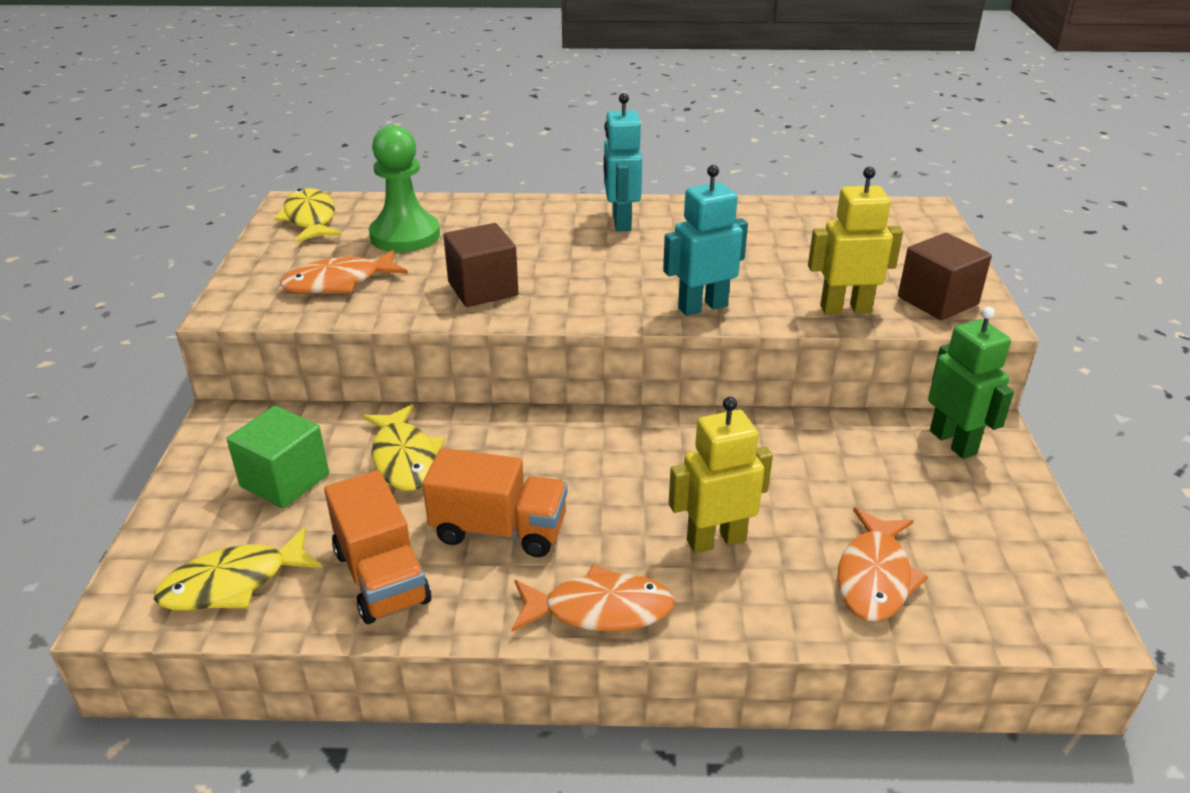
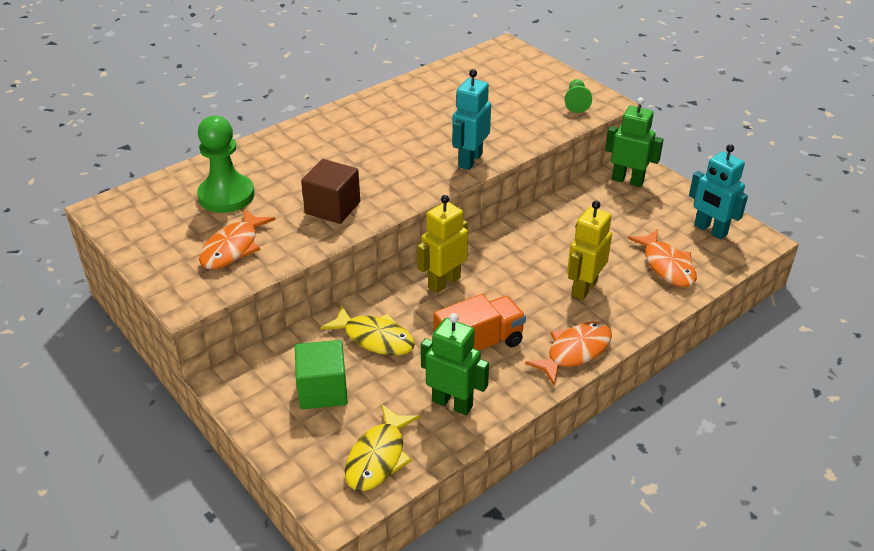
camera: 40 degrees left, 5 degrees up
(310, 219) = (137, 214): yellow fish -> none
(381, 576) = (452, 403): orange truck -> green robot
(621, 222) = (351, 125): turquoise robot -> turquoise robot (710, 230)
(845, 309) = (540, 128): yellow robot -> yellow robot (444, 282)
(937, 301) = (576, 103): brown cube -> green pawn

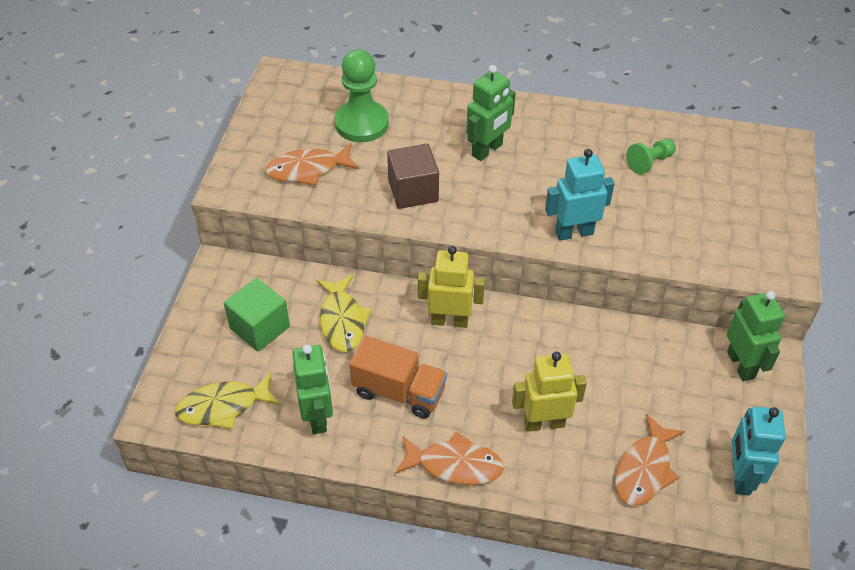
camera: 50 degrees right, 10 degrees up
(343, 154) = (487, 150): none -> green robot
(576, 103) = (758, 251): green pawn -> green pawn (649, 162)

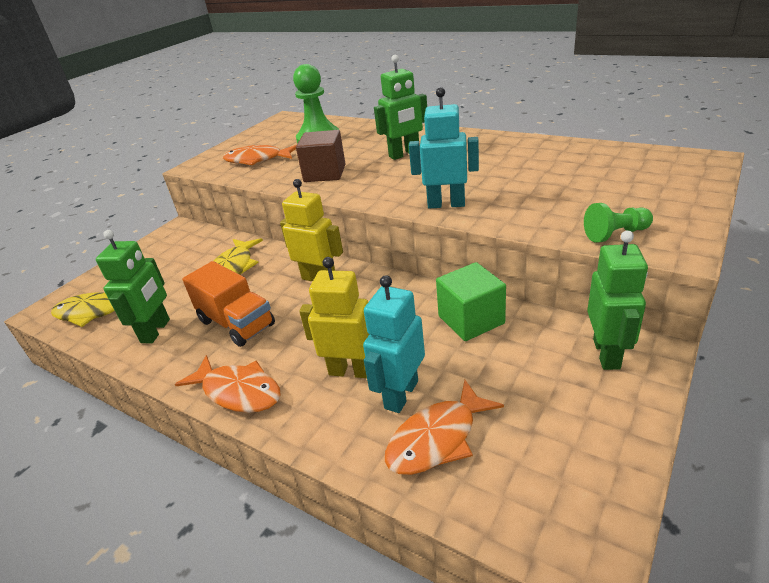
camera: 25 degrees right, 15 degrees down
(260, 327) = (170, 266): green cube -> green cube (471, 320)
(649, 162) = (550, 165): green pawn -> green pawn (615, 234)
(740, 477) = (561, 474): turquoise robot -> turquoise robot (401, 394)

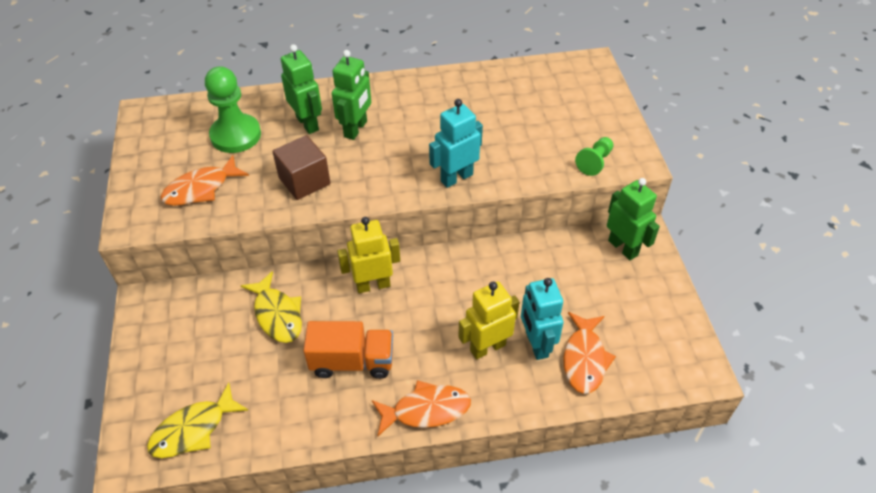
camera: 45 degrees left, 15 degrees up
(156, 331) = (287, 409): green robot -> green robot (307, 123)
(471, 320) = (525, 264): green cube -> none

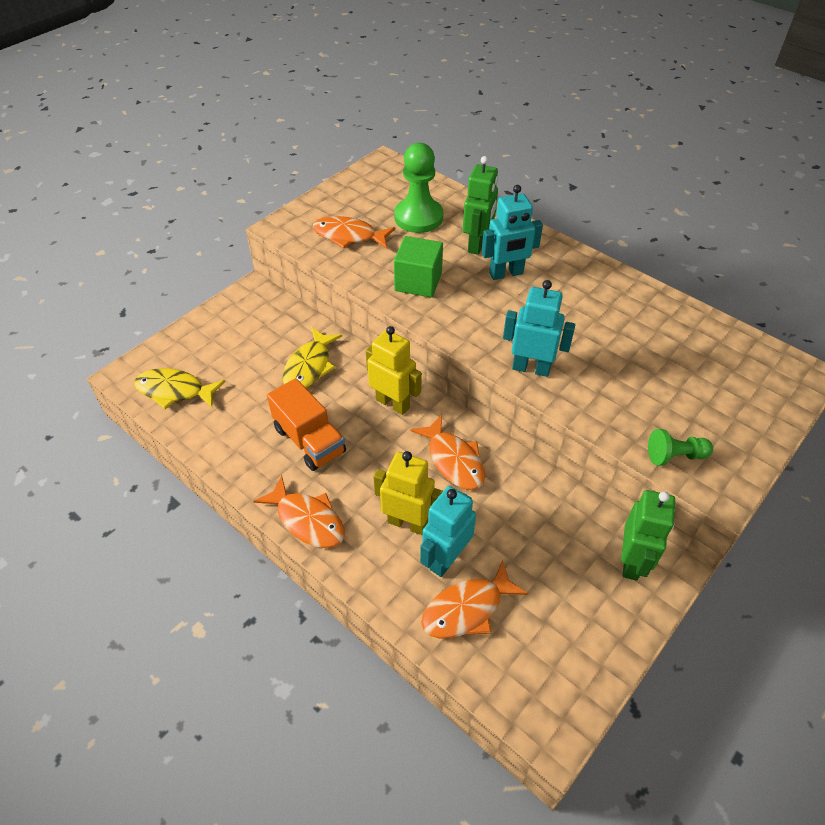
camera: 50 degrees right, 0 degrees up
(304, 181) = (418, 282): brown cube -> green cube
(356, 129) = (506, 274): green robot -> turquoise robot
(460, 284) = (453, 460): none -> orange fish

